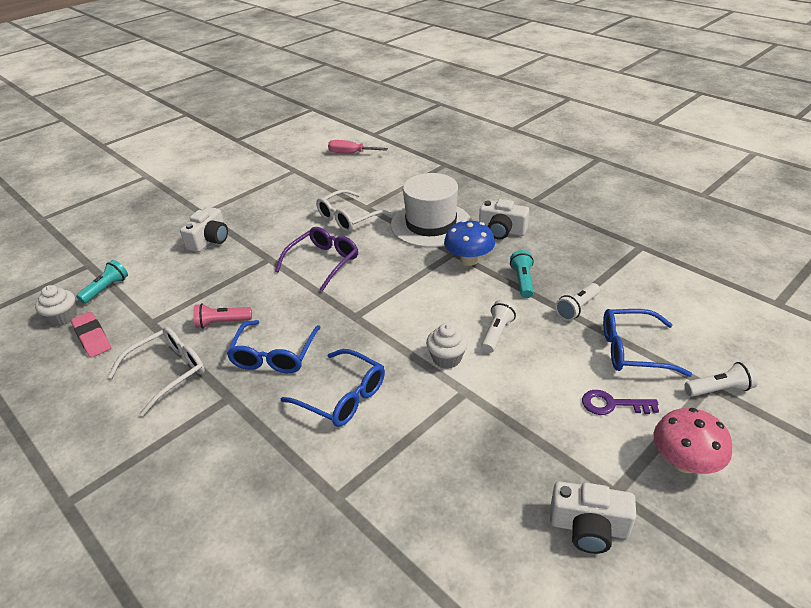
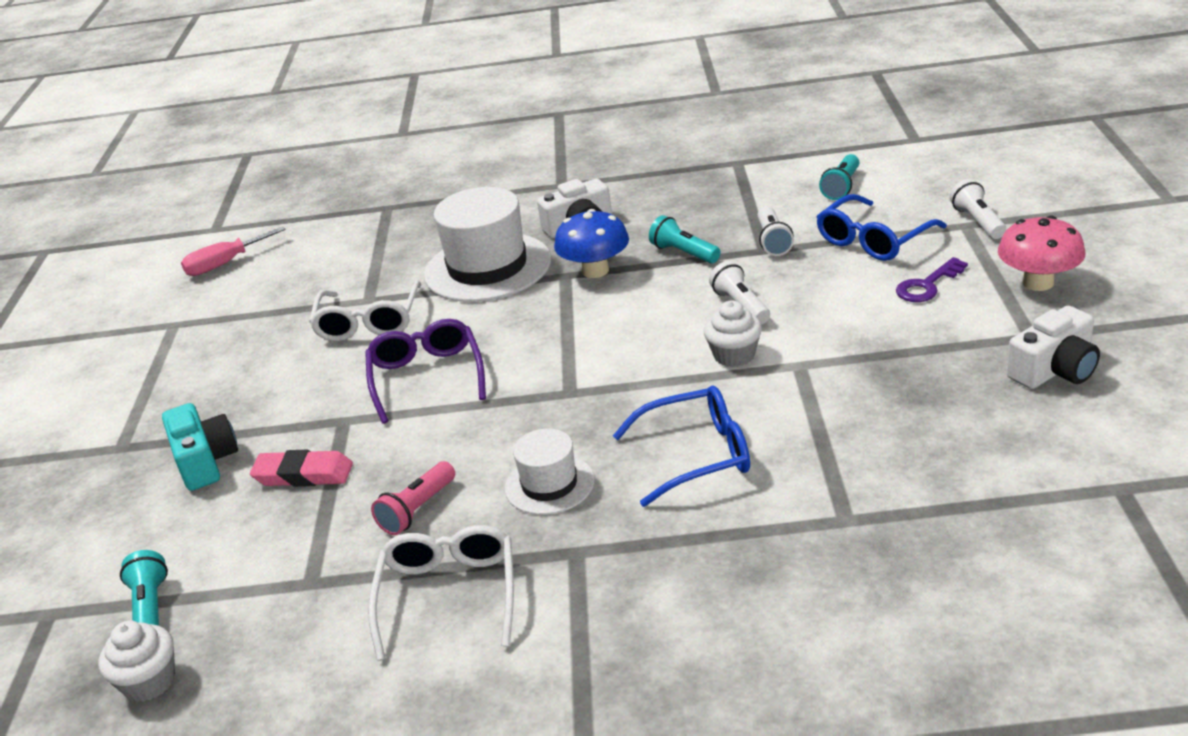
camera: 45 degrees left, 5 degrees down
(92, 337) = (253, 658): pink eraser -> pink eraser (303, 474)
(209, 240) = (205, 461): white camera -> turquoise camera
(274, 355) = (549, 484): blue glasses -> white hat
(673, 303) = (842, 187): none -> turquoise flashlight
(719, 389) = (978, 222): white flashlight -> white flashlight turned 45 degrees counterclockwise

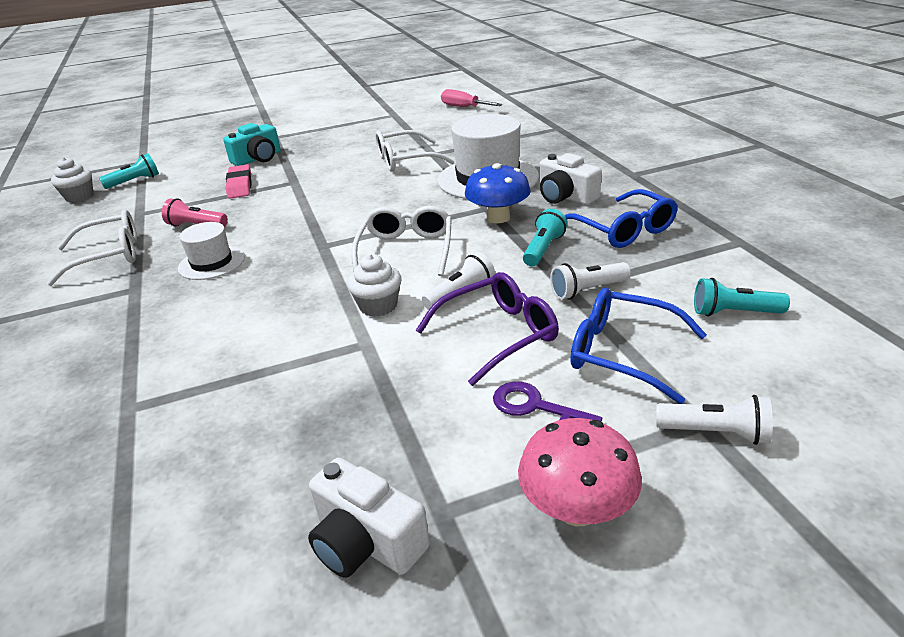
camera: 70 degrees right, 0 degrees up
(426, 377) = (341, 193): purple glasses -> purple glasses (498, 334)
(627, 333) = (406, 250): none -> white glasses
(696, 455) = (234, 315): blue glasses -> blue glasses (623, 230)
(978, 222) = (715, 433): white flashlight -> white flashlight turned 45 degrees clockwise

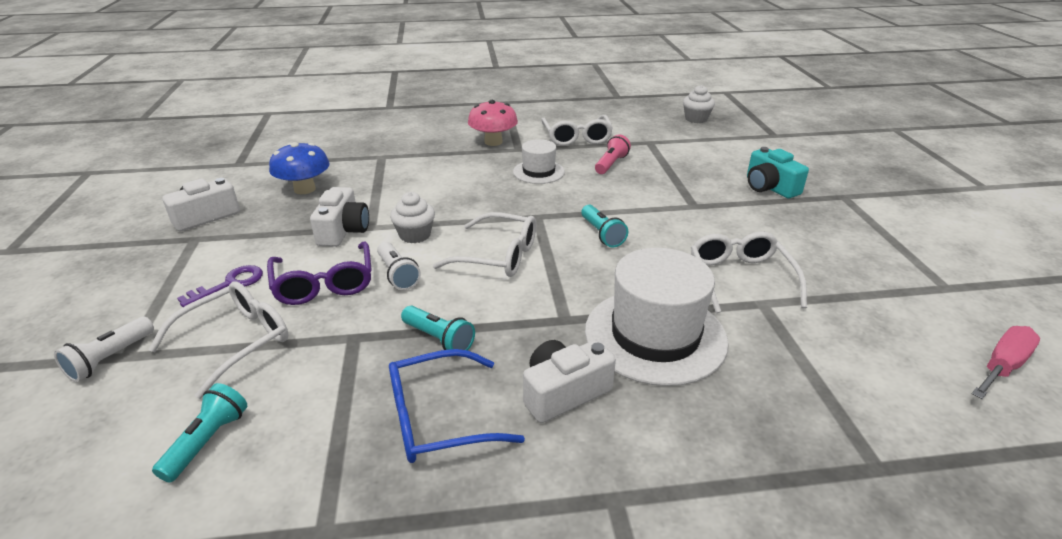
camera: 100 degrees right, 0 degrees up
(134, 181) = (722, 135): turquoise flashlight -> turquoise flashlight (602, 234)
(240, 185) = (694, 179): pink eraser -> none
(380, 362) = (343, 231): none -> white camera
(498, 218) = (534, 322): blue mushroom -> blue mushroom (305, 189)
(577, 508) = (138, 281): pink mushroom -> pink mushroom (493, 142)
(587, 290) = (339, 349): white flashlight -> none
(623, 353) = (235, 342): blue glasses -> white glasses

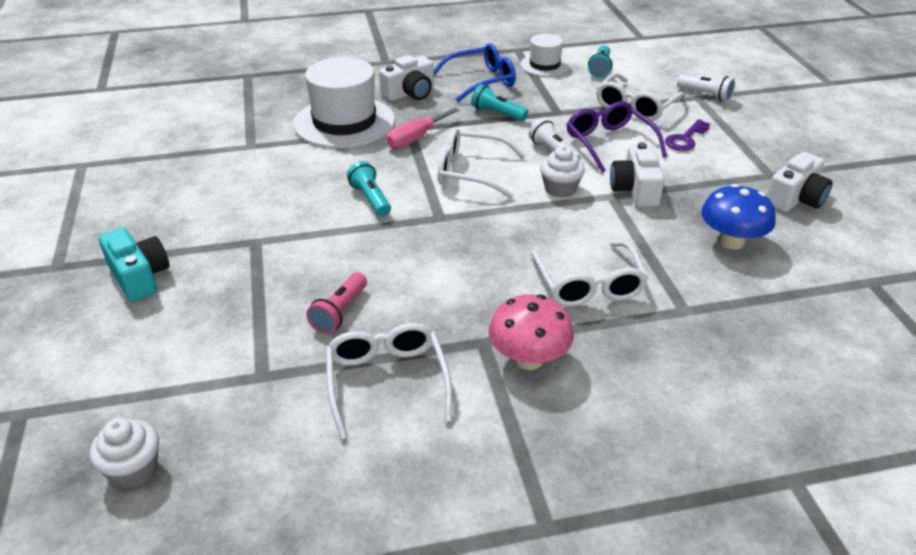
camera: 175 degrees right, 5 degrees up
(110, 358) = (705, 95): white flashlight -> white flashlight turned 105 degrees clockwise
(538, 172) = (445, 289): white hat -> white hat (544, 65)
(740, 278) = (256, 163): white glasses -> white glasses (588, 284)
(1002, 366) = (116, 116): pink screwdriver -> pink screwdriver (416, 138)

